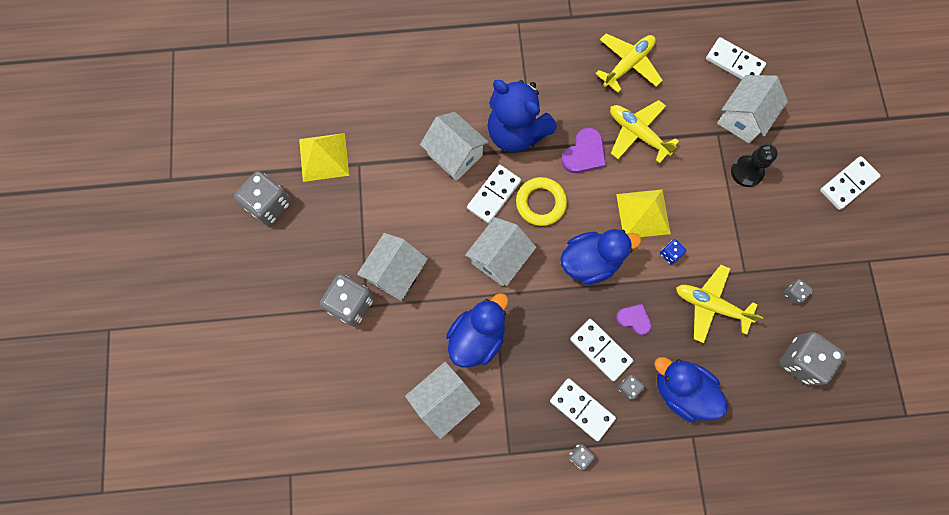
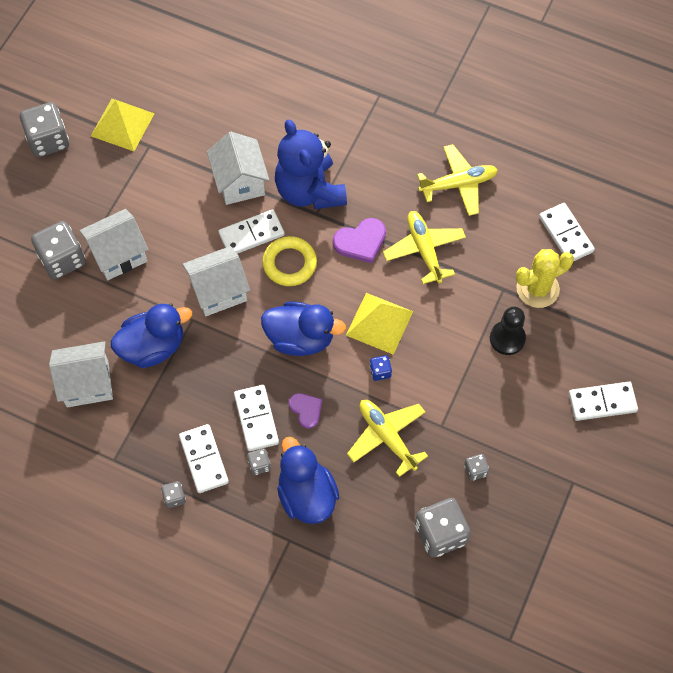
camera: 30 degrees right, 10 degrees down
(742, 118) = (537, 289): white house -> yellow cactus

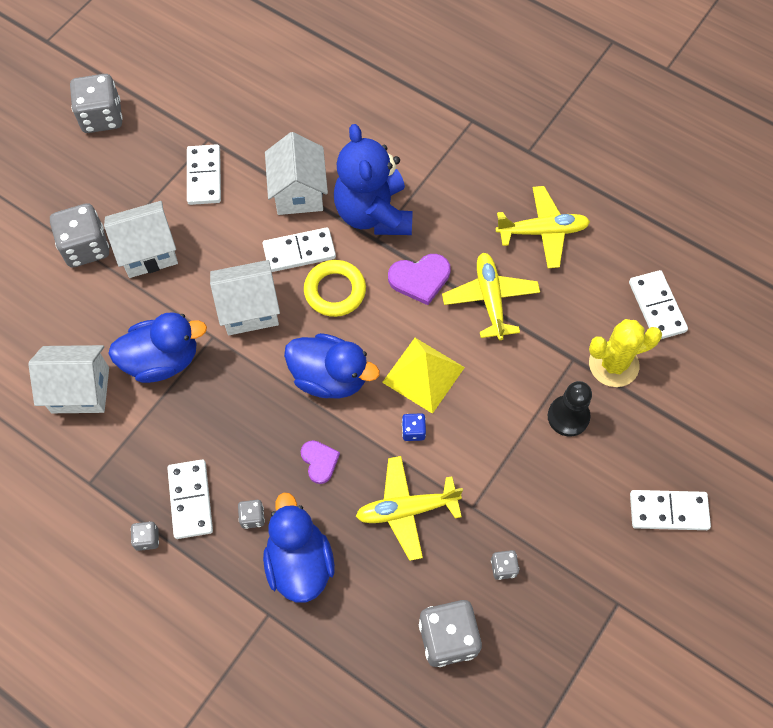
camera: 10 degrees right, 0 degrees up
(122, 124) = (185, 112): yellow pyramid -> none
(256, 419) = (260, 462): white domino -> white domino (204, 176)
(387, 437) = (407, 509): yellow plane -> yellow plane turned 75 degrees counterclockwise

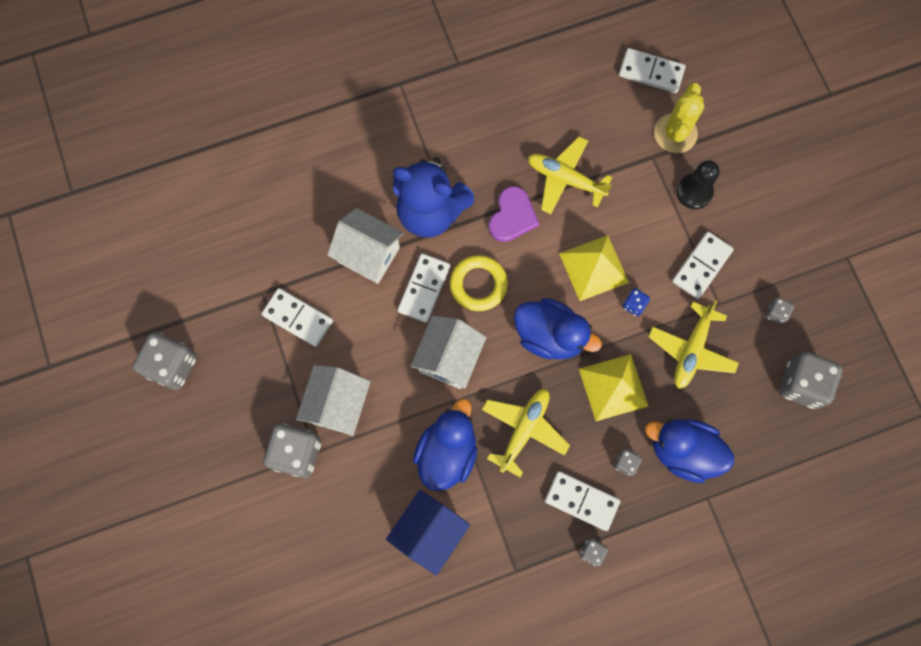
camera: 55 degrees left, 10 degrees up
(80, 390) = (429, 532): white house -> blue house
(319, 461) = (613, 387): purple heart -> yellow pyramid
(330, 377) = (550, 336): blue duck -> blue duck turned 60 degrees clockwise
(542, 232) = (535, 103): yellow plane -> yellow plane (524, 430)
(668, 511) = (805, 178): white domino -> white domino (701, 266)

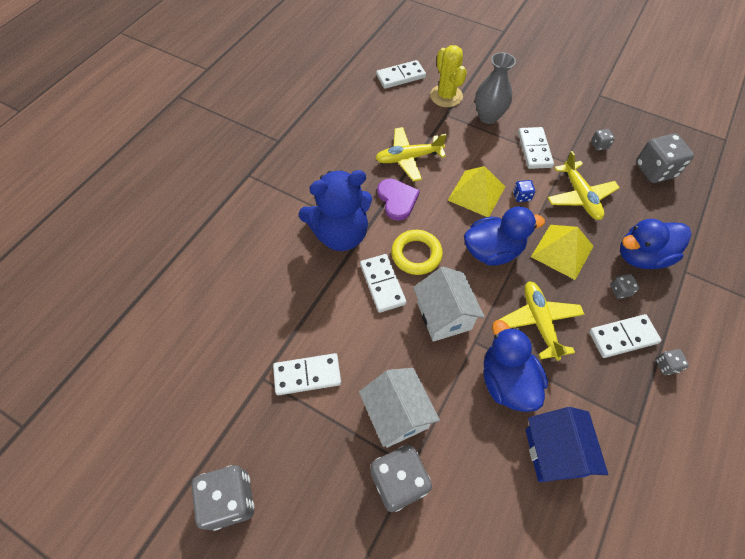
camera: 40 degrees left, 15 degrees down
(368, 255) = (322, 291): white house -> none
(694, 192) = (488, 117): black pawn -> grey vase

